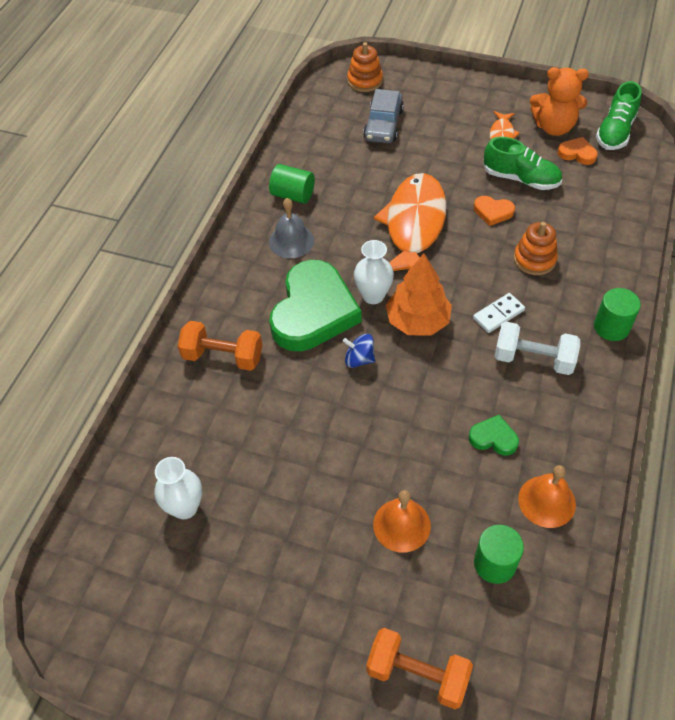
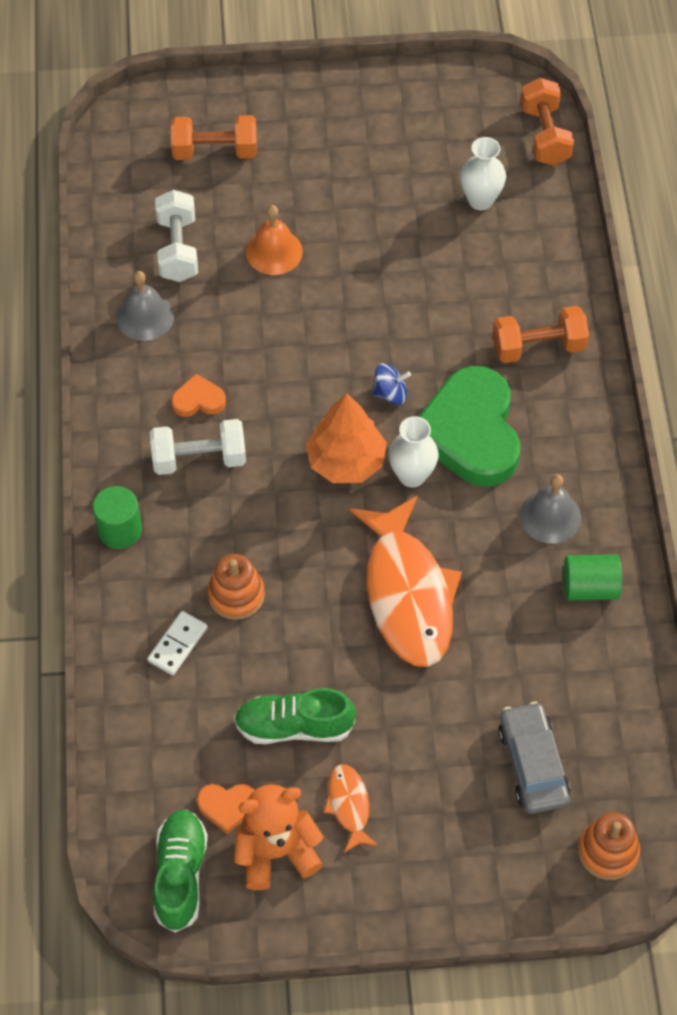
camera: 155 degrees right, 5 degrees up
(80, 556) = (545, 135): none -> orange dumbbell
(493, 212) = (313, 653): orange heart -> orange heart (198, 400)
(493, 438) = (215, 358): green heart -> none
(495, 563) = (178, 249): green cylinder -> white dumbbell
(498, 314) = (256, 501): white domino -> white domino (177, 644)
(547, 501) = (145, 316): orange bell -> grey bell

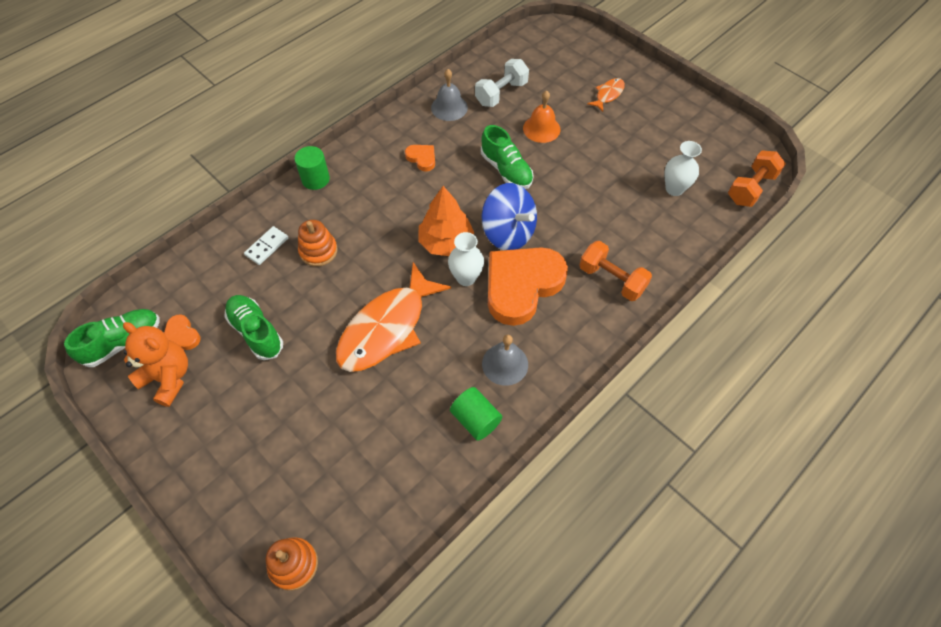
camera: 50 degrees right, 0 degrees up
(177, 644) = (267, 246): white domino -> white domino turned 45 degrees counterclockwise
(199, 459) = (387, 181): white dumbbell -> none
(215, 151) = (573, 69): orange dumbbell -> none
(301, 331) = (506, 170): none -> green shoe
(349, 806) = (224, 394): orange fish -> orange fish (608, 95)
(390, 393) = (508, 233): blue spinning top -> blue spinning top, size x2.04
(470, 432) = (521, 286): green heart -> orange heart
(532, 764) = (324, 474): grey car -> none

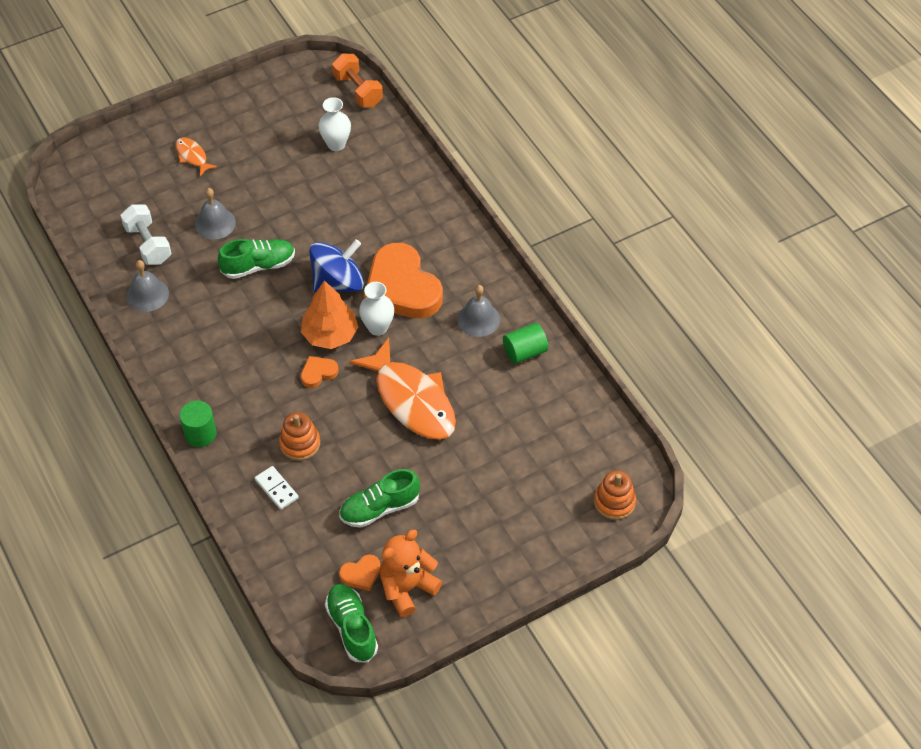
camera: 75 degrees left, 5 degrees down
(422, 158) = (211, 333): orange heart -> orange heart (318, 373)
(541, 128) = (215, 223): orange bell -> grey bell
(611, 279) = (419, 220): orange dumbbell -> none

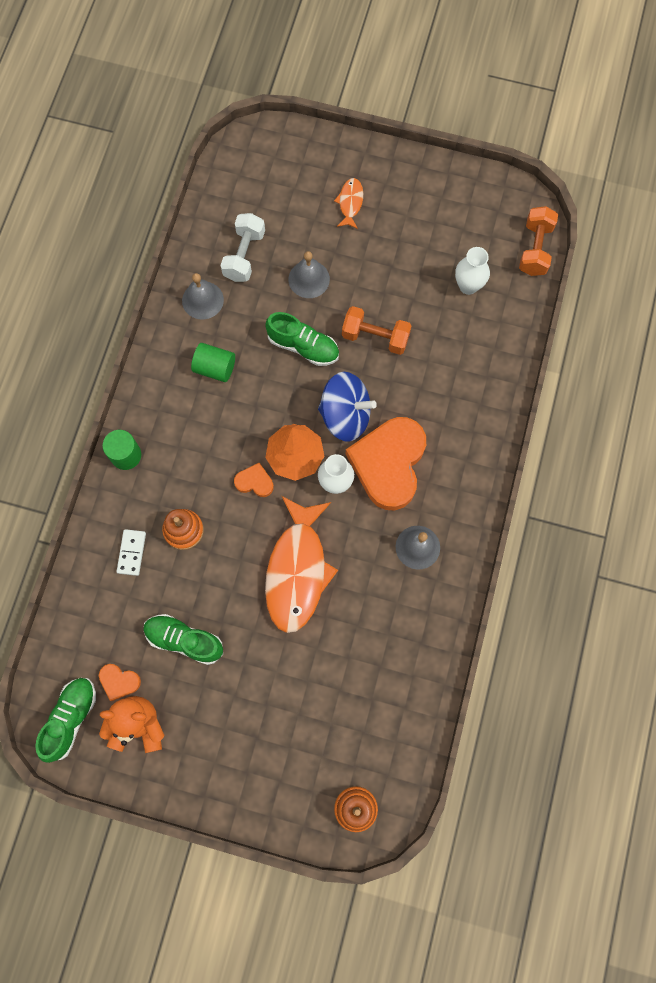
camera: 45 degrees right, 20 degrees up
(305, 221) = (375, 337): none -> orange dumbbell
(525, 352) = (423, 610): green cylinder -> green cylinder (215, 368)

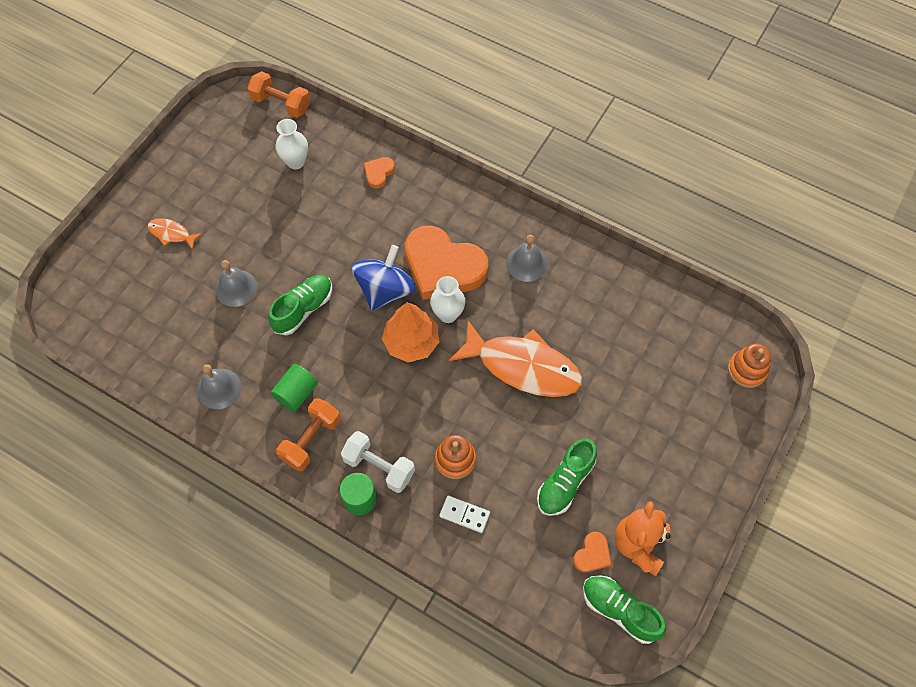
camera: 75 degrees left, 10 degrees down
(244, 255) = (187, 339): white dumbbell -> white dumbbell (379, 467)
(254, 482) = (425, 383): orange heart -> orange heart (379, 173)
(375, 337) = (317, 247): orange dumbbell -> orange dumbbell (311, 440)

